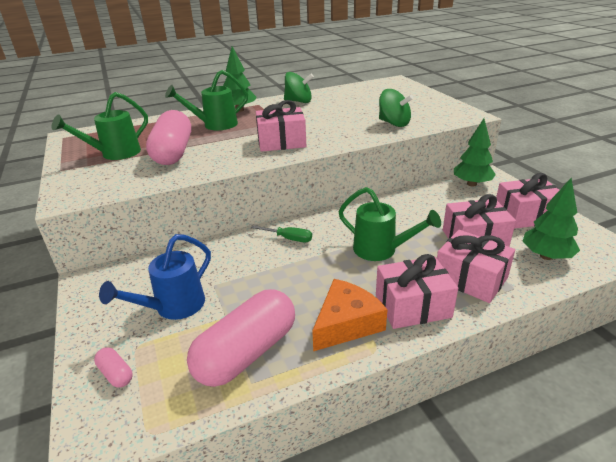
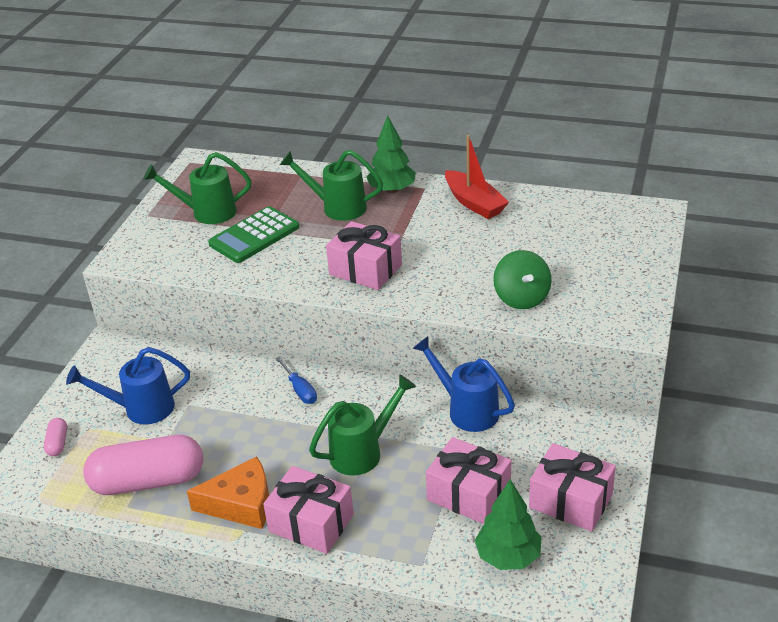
camera: 40 degrees right, 5 degrees up
(173, 152) = (254, 236): pink capsule -> green calculator
(288, 238) = (300, 390): green screwdriver -> blue screwdriver
(298, 101) = (474, 203): green spinning top -> red boat
(381, 250) = (362, 452): green watering can -> green watering can turned 105 degrees counterclockwise
(406, 203) = (467, 410): none -> blue watering can
(470, 279) = (397, 531): pink gift -> none
(471, 184) = (581, 426): green tree -> none

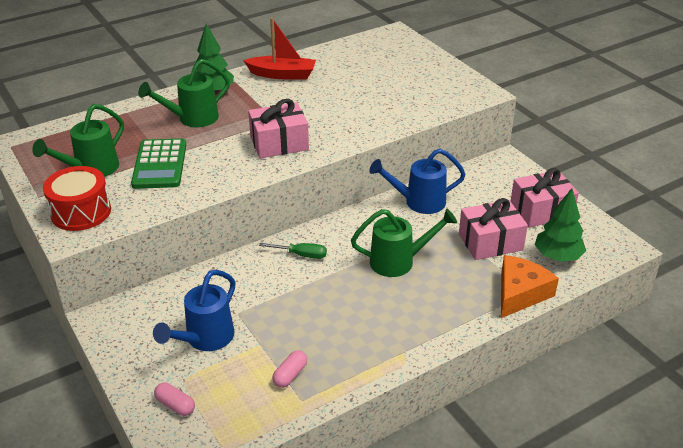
camera: 50 degrees left, 0 degrees up
(148, 481) = (290, 375): pink capsule -> pink capsule, size x0.41
(151, 244) = (81, 212): none -> red drum
(241, 504) = (376, 340): orange cheese -> orange cheese (520, 293)
(300, 390) = (301, 255): blue screwdriver -> green screwdriver
(311, 523) = (434, 318): pink gift -> none
(362, 452) = (398, 261): green watering can -> green watering can turned 75 degrees clockwise
(521, 298) = (400, 109): green spinning top -> none

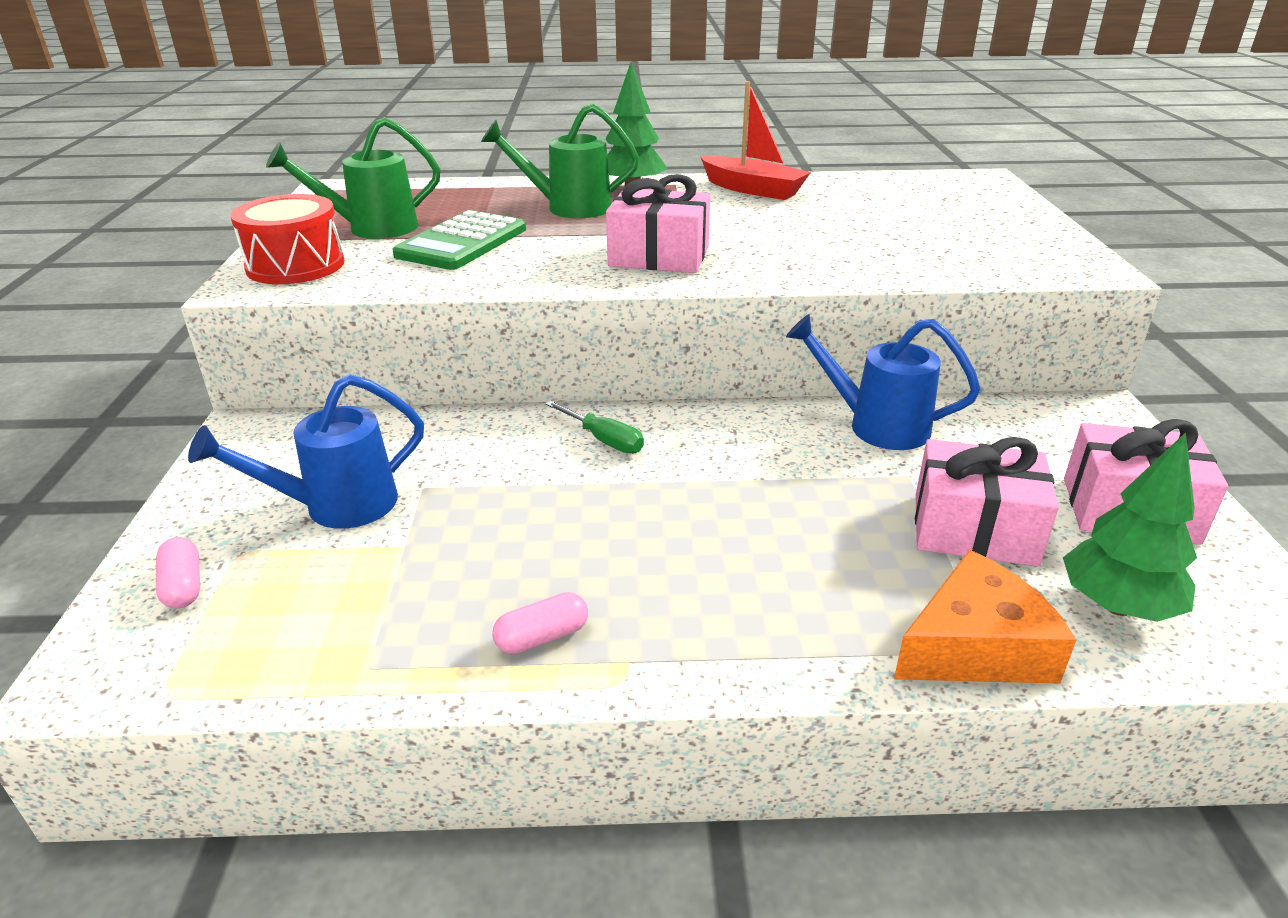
camera: 30 degrees right, 5 degrees down
(290, 375) = (396, 615): pink capsule -> pink capsule (542, 637)
(398, 261) = (760, 503): green watering can -> none

